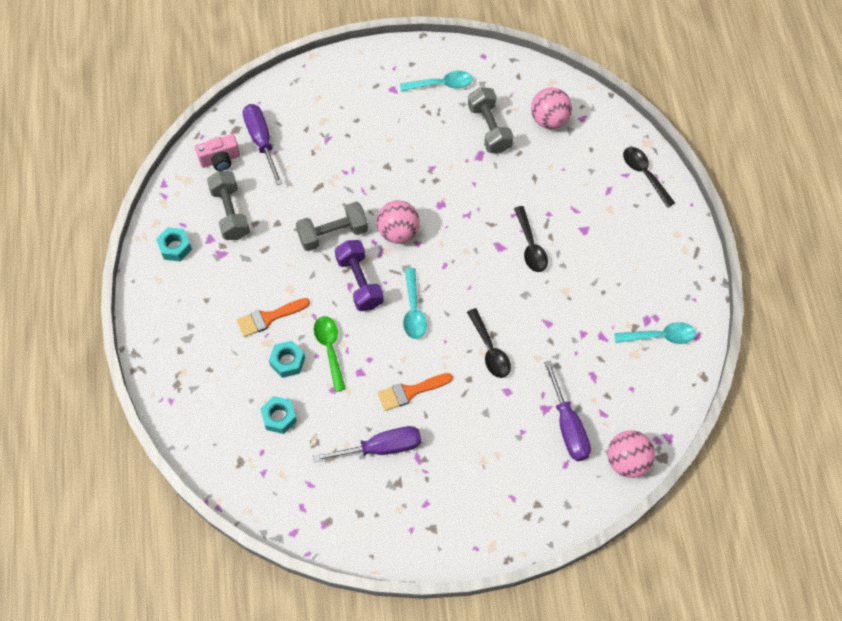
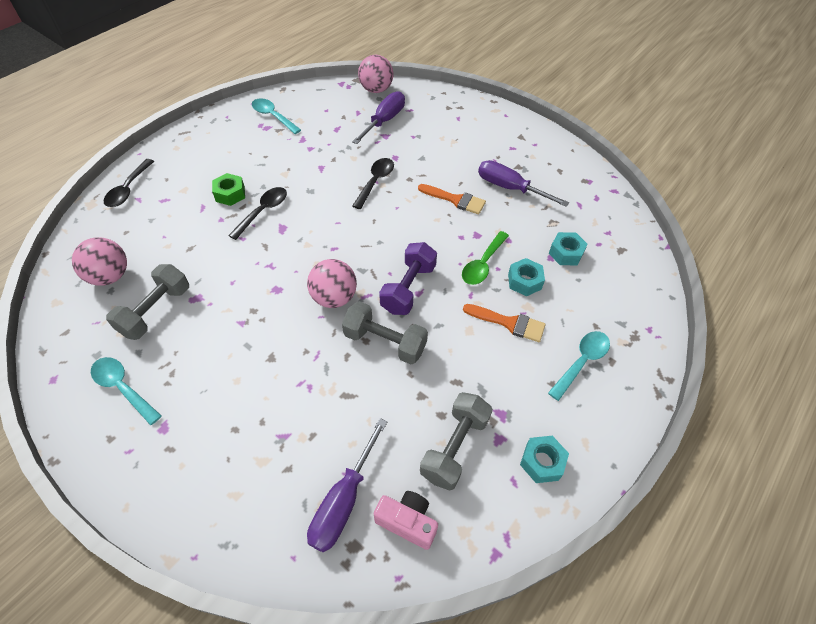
camera: 135 degrees left, 10 degrees down
(413, 310) = (393, 239): turquoise spoon -> turquoise spoon (581, 362)
(574, 237) = (230, 194): none -> green nut

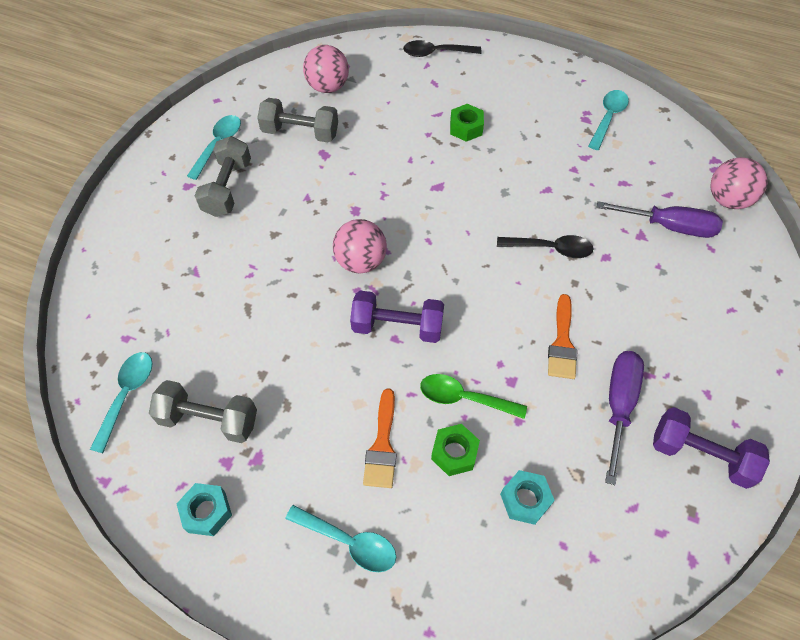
camera: 75 degrees right, 5 degrees up
(263, 211) = (454, 163): black spoon -> none
(344, 501) = (141, 338): purple screwdriver -> none
(385, 342) = (318, 323): grey dumbbell -> grey dumbbell (227, 188)
(407, 522) = (127, 395): pink camera -> turquoise spoon
(524, 281) = (454, 453): turquoise nut -> green nut
(551, 165) = (700, 455): none -> purple dumbbell

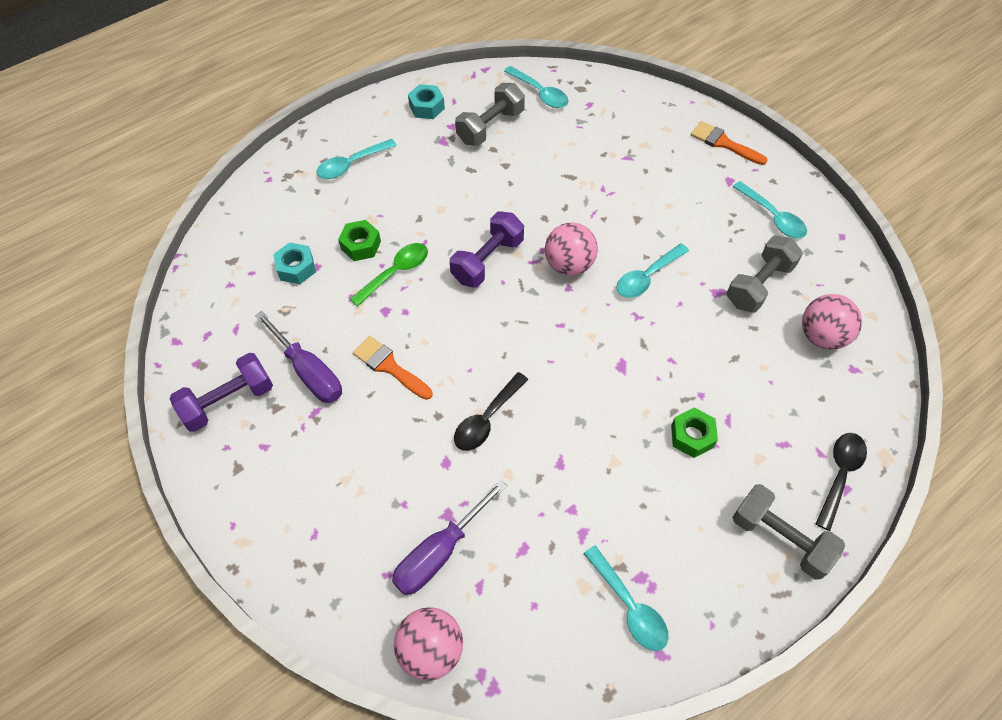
camera: 120 degrees right, 0 degrees up
(227, 188) = (711, 205): grey dumbbell -> grey dumbbell (780, 538)
(338, 203) = (647, 277): none -> turquoise spoon
(382, 445) = (399, 208): orange brush -> orange brush (723, 143)

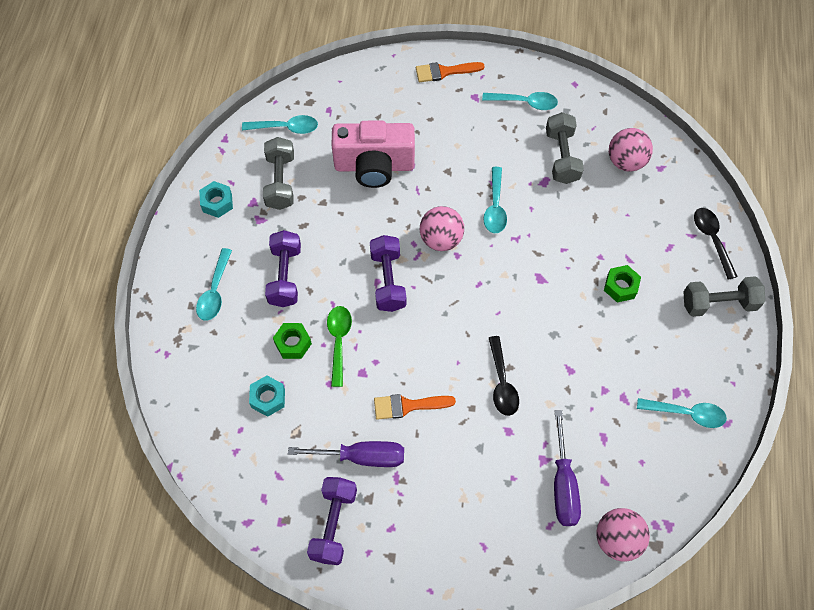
camera: 45 degrees left, 5 degrees up
(413, 194) = (285, 276): none -> purple dumbbell
(578, 169) = (374, 166): none -> pink camera

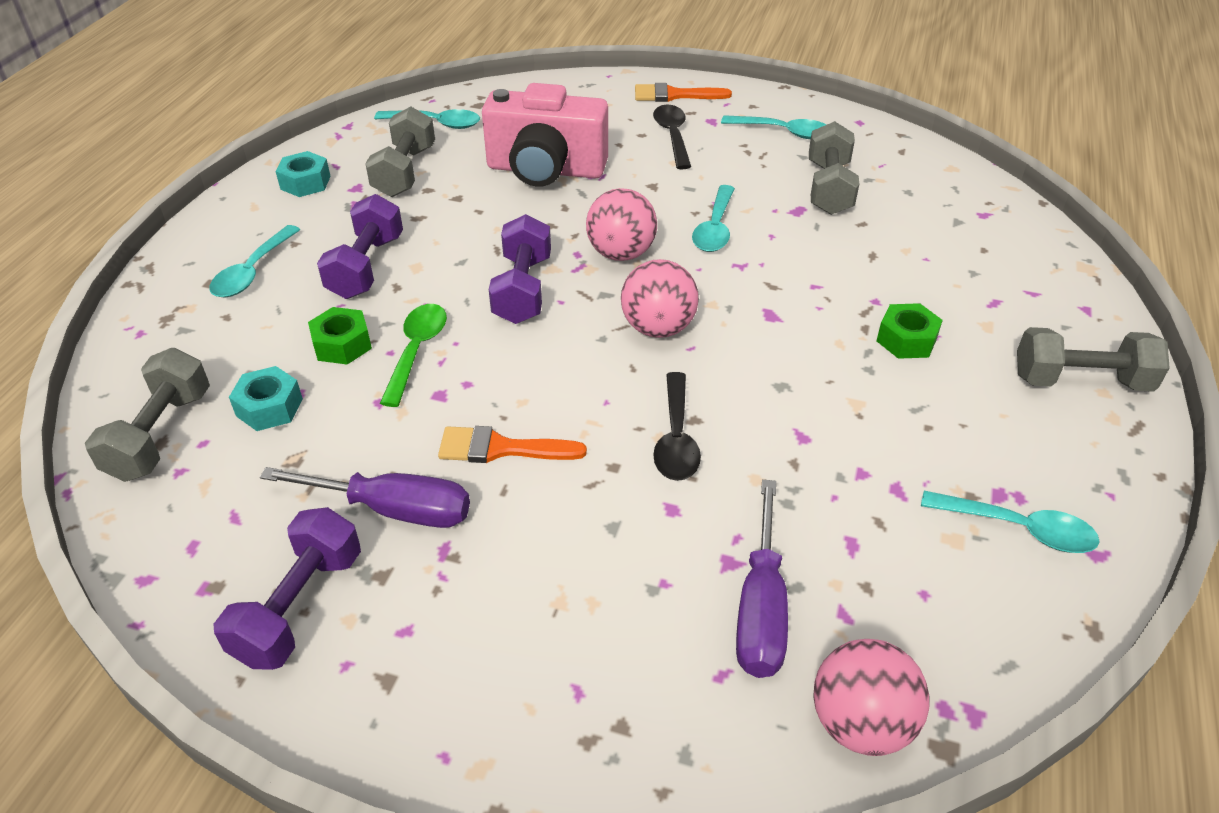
camera: 10 degrees right, 20 degrees down
(214, 428) = (160, 435): none -> grey dumbbell
(626, 161) = (928, 202): pink ball -> pink ball (658, 328)
(712, 239) = (1068, 301): black spoon -> black spoon (672, 136)

